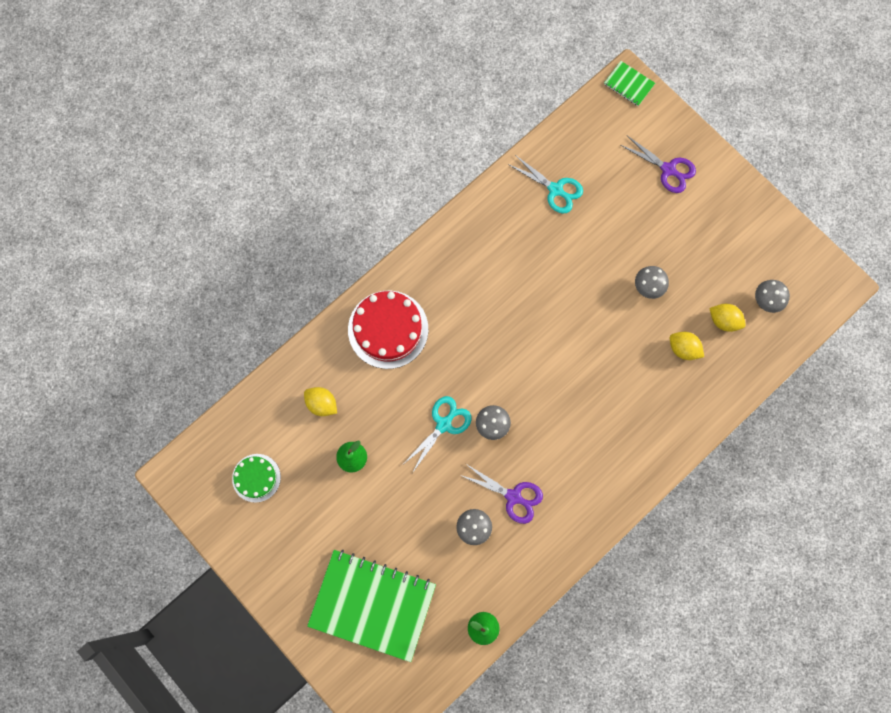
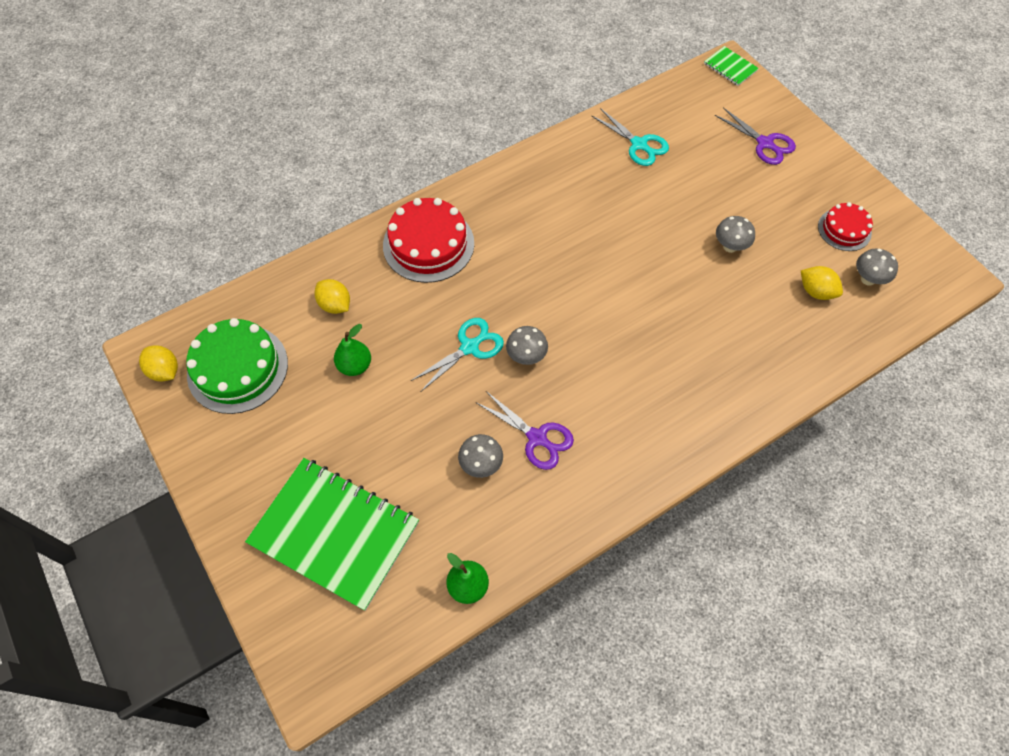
camera: 10 degrees right, 15 degrees down
(256, 478) = (237, 368): green cake -> green cake, size x1.72
(683, 349) = (765, 312): yellow lemon -> yellow lemon (165, 371)
(744, 253) = (844, 229): none -> red cake

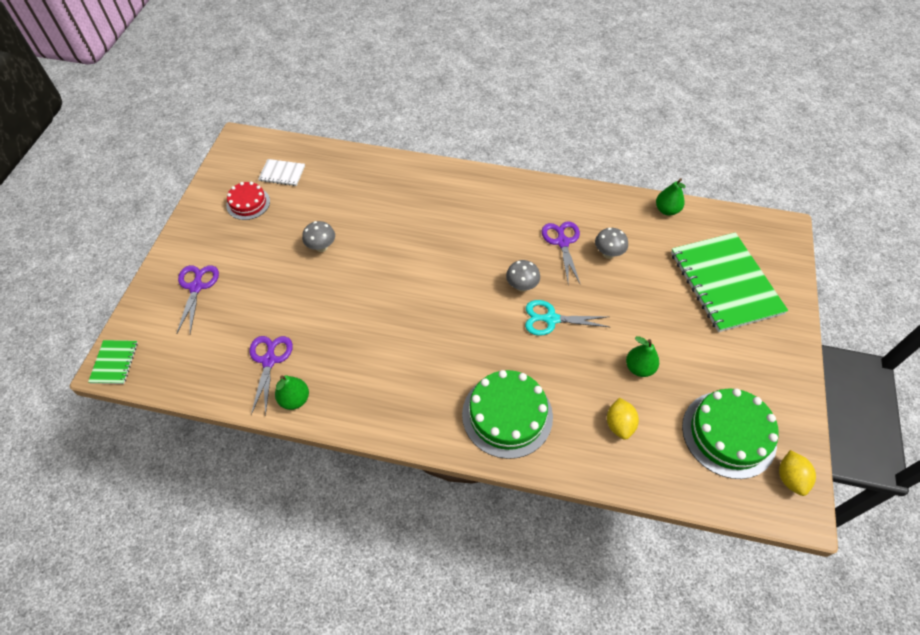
camera: 135 degrees left, 5 degrees down
(428, 244) = (507, 415): red cake -> green cake
(587, 138) = (295, 399): none -> green pear
(639, 144) = (269, 360): turquoise scissors -> purple scissors
(816, 291) = (317, 189): yellow lemon -> none
(868, 279) = (282, 173): grey mushroom -> white notebook

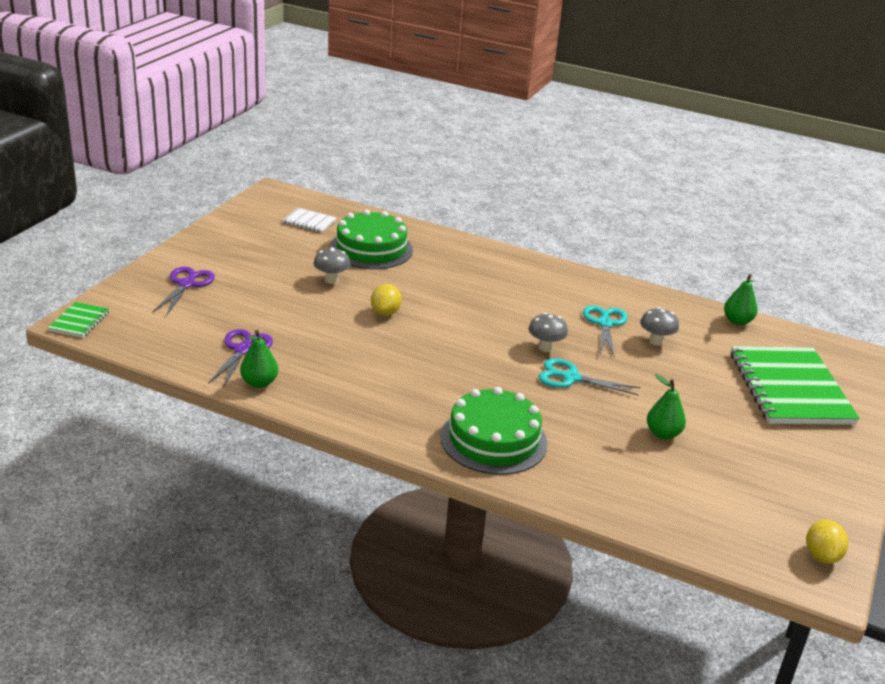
camera: 10 degrees right, 25 degrees down
(248, 203) = (265, 236): red cake -> none
(562, 242) = (605, 324): purple scissors -> turquoise scissors
(619, 424) = (623, 472): yellow lemon -> yellow lemon (385, 313)
(728, 434) = (755, 505): green cake -> green cake (371, 249)

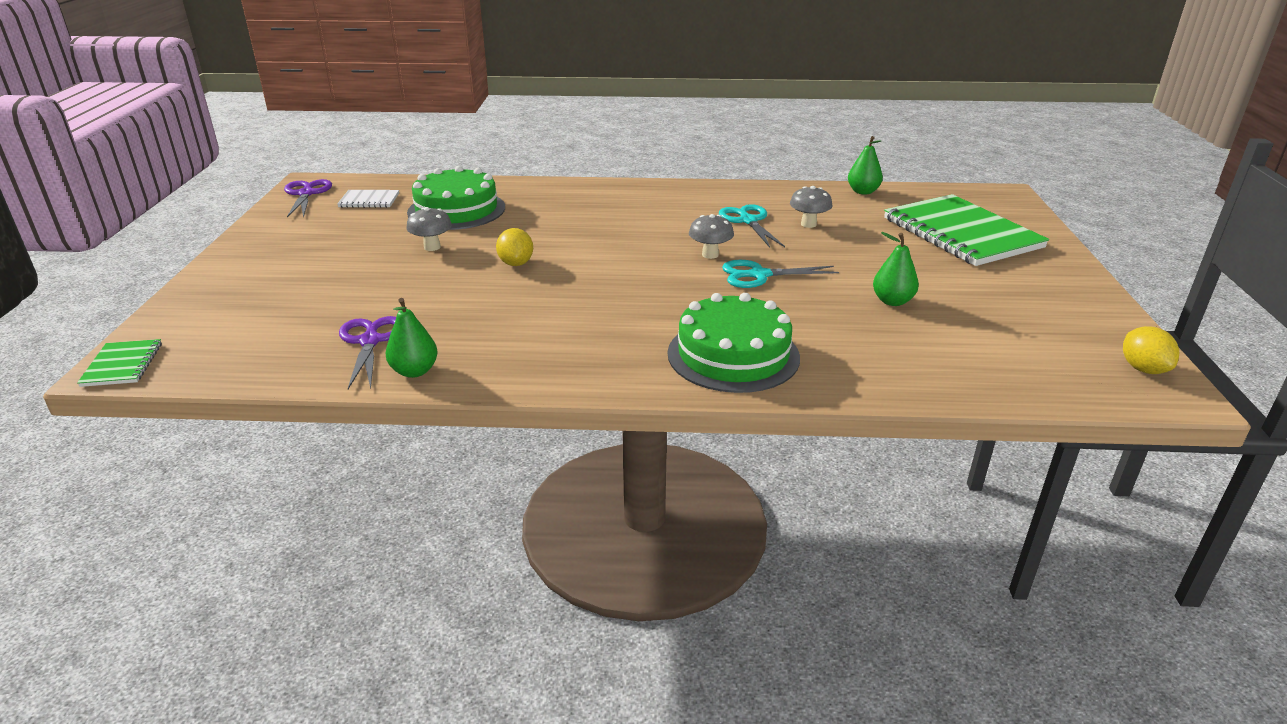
camera: 20 degrees left, 0 degrees up
(186, 284) = (254, 291): purple scissors -> purple scissors (306, 194)

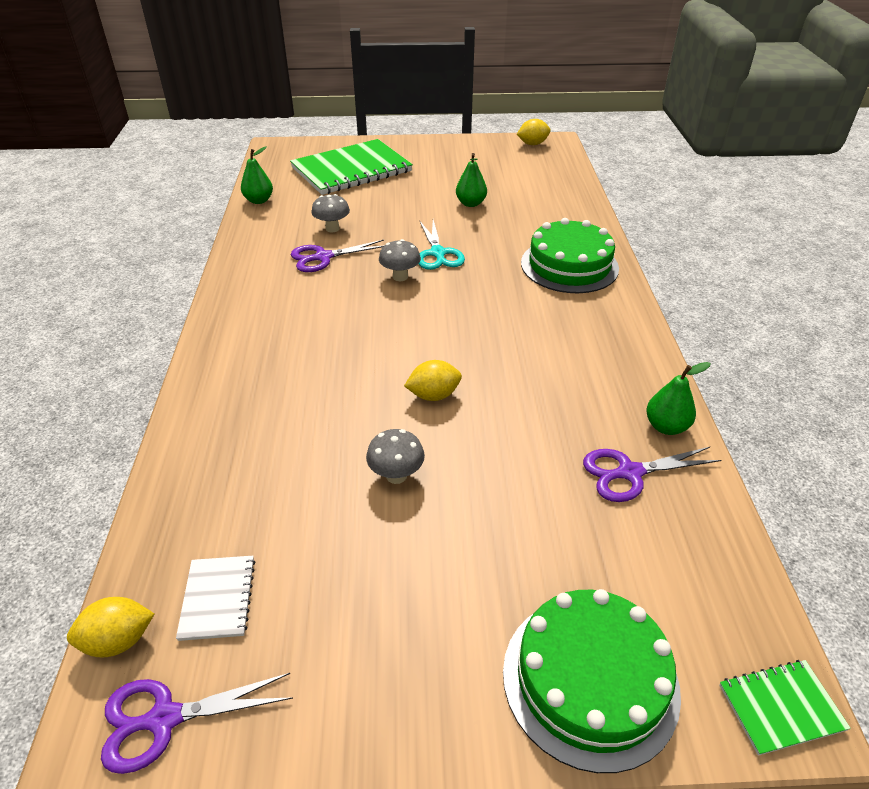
camera: 95 degrees left, 10 degrees up
(361, 181) = (118, 640): none -> yellow lemon
(456, 210) = (272, 477): green cake -> green cake (590, 679)
(748, 221) = (323, 257): turquoise scissors -> purple scissors

